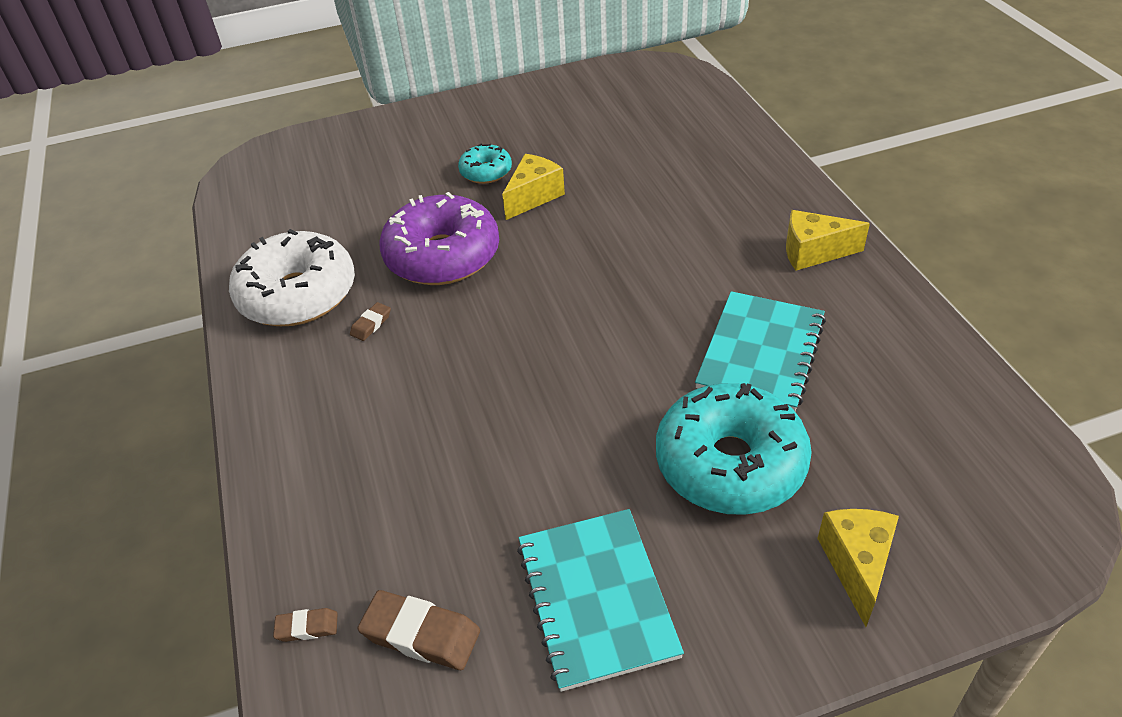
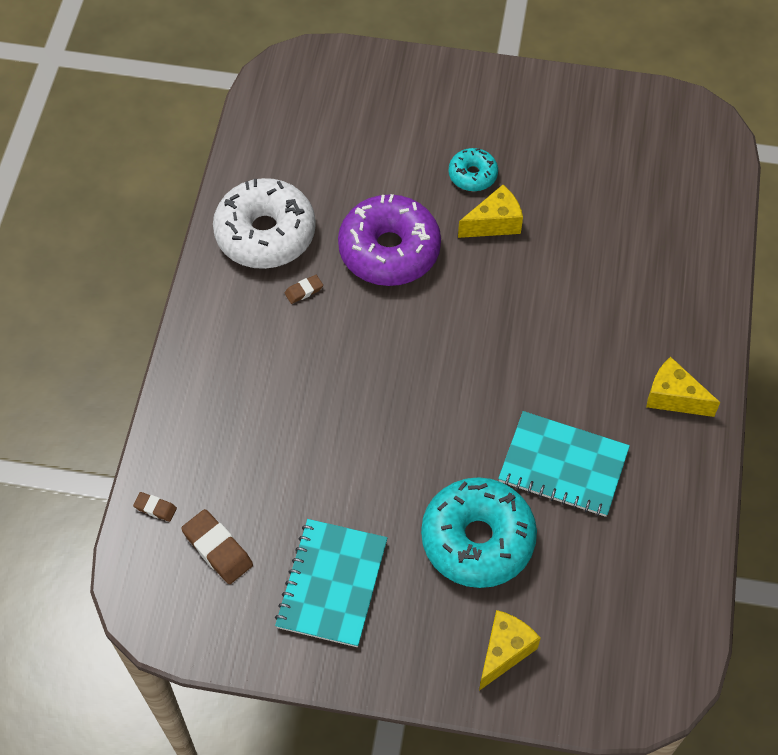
camera: 25 degrees right, 15 degrees up
(760, 353) = (563, 465): turquoise notebook -> turquoise notebook turned 60 degrees clockwise

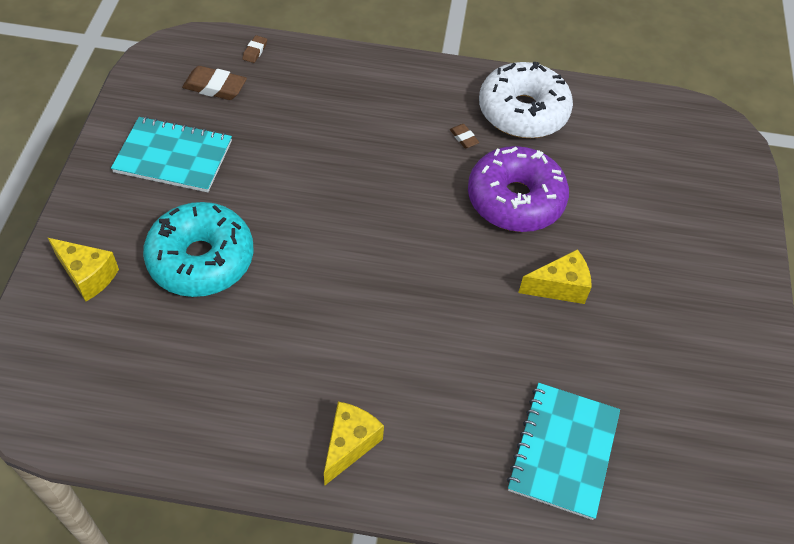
camera: 85 degrees right, 5 degrees down
(217, 549) = (215, 87): brown eraser -> brown eraser turned 60 degrees clockwise
(472, 175) = (618, 270): turquoise donut -> none
(494, 223) = (559, 287): yellow cheese -> yellow cheese turned 75 degrees counterclockwise
(563, 465) = (273, 333): turquoise notebook -> turquoise notebook (563, 451)

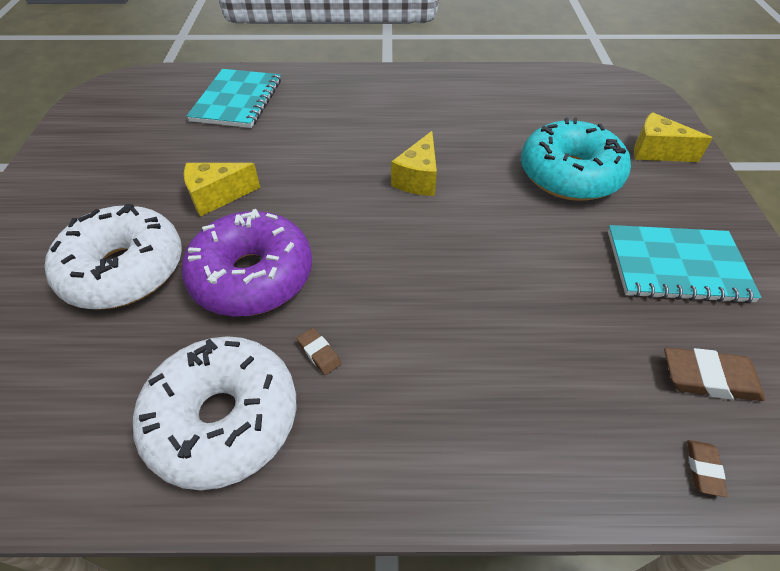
camera: 175 degrees right, 5 degrees down
(349, 445) = (393, 88): yellow cheese -> yellow cheese (418, 179)
(621, 221) = (124, 270): none -> white donut

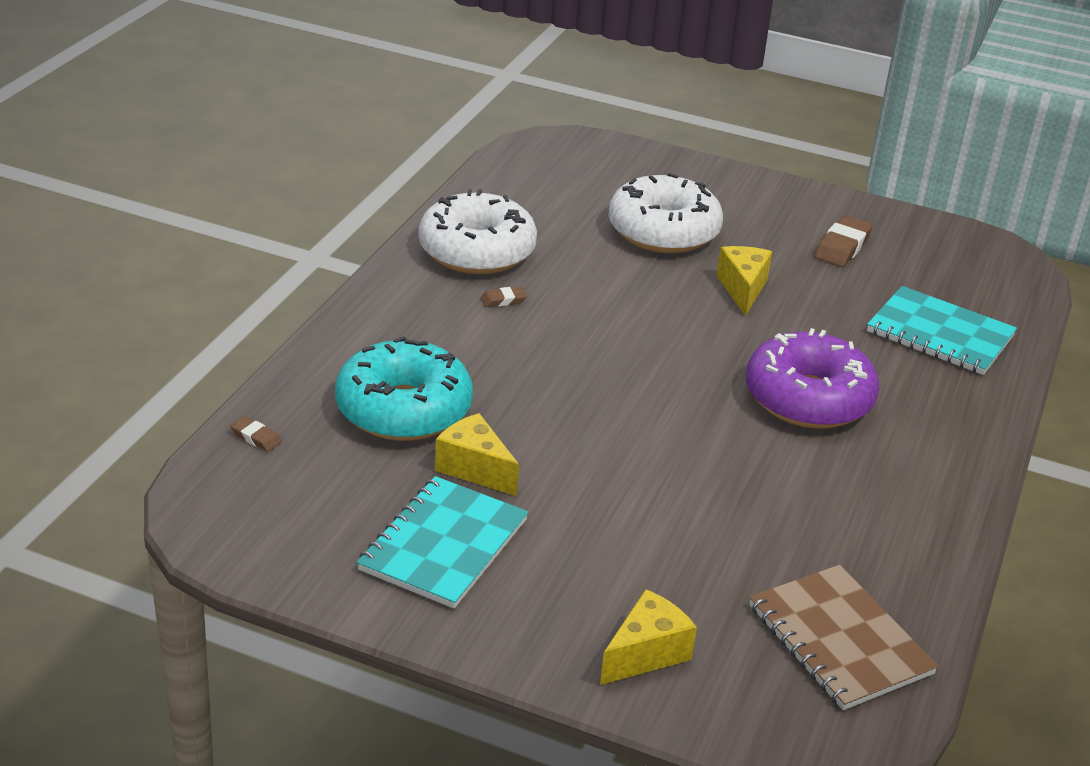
camera: 110 degrees right, 15 degrees down
(252, 276) = (613, 287): purple donut -> purple donut (808, 398)
(418, 179) = (702, 420): yellow cheese -> yellow cheese (474, 469)
(568, 95) = (839, 640): none -> brown notebook
(569, 175) = (643, 542): turquoise donut -> turquoise donut (403, 409)
(709, 378) = (315, 486): brown eraser -> brown eraser (842, 247)

